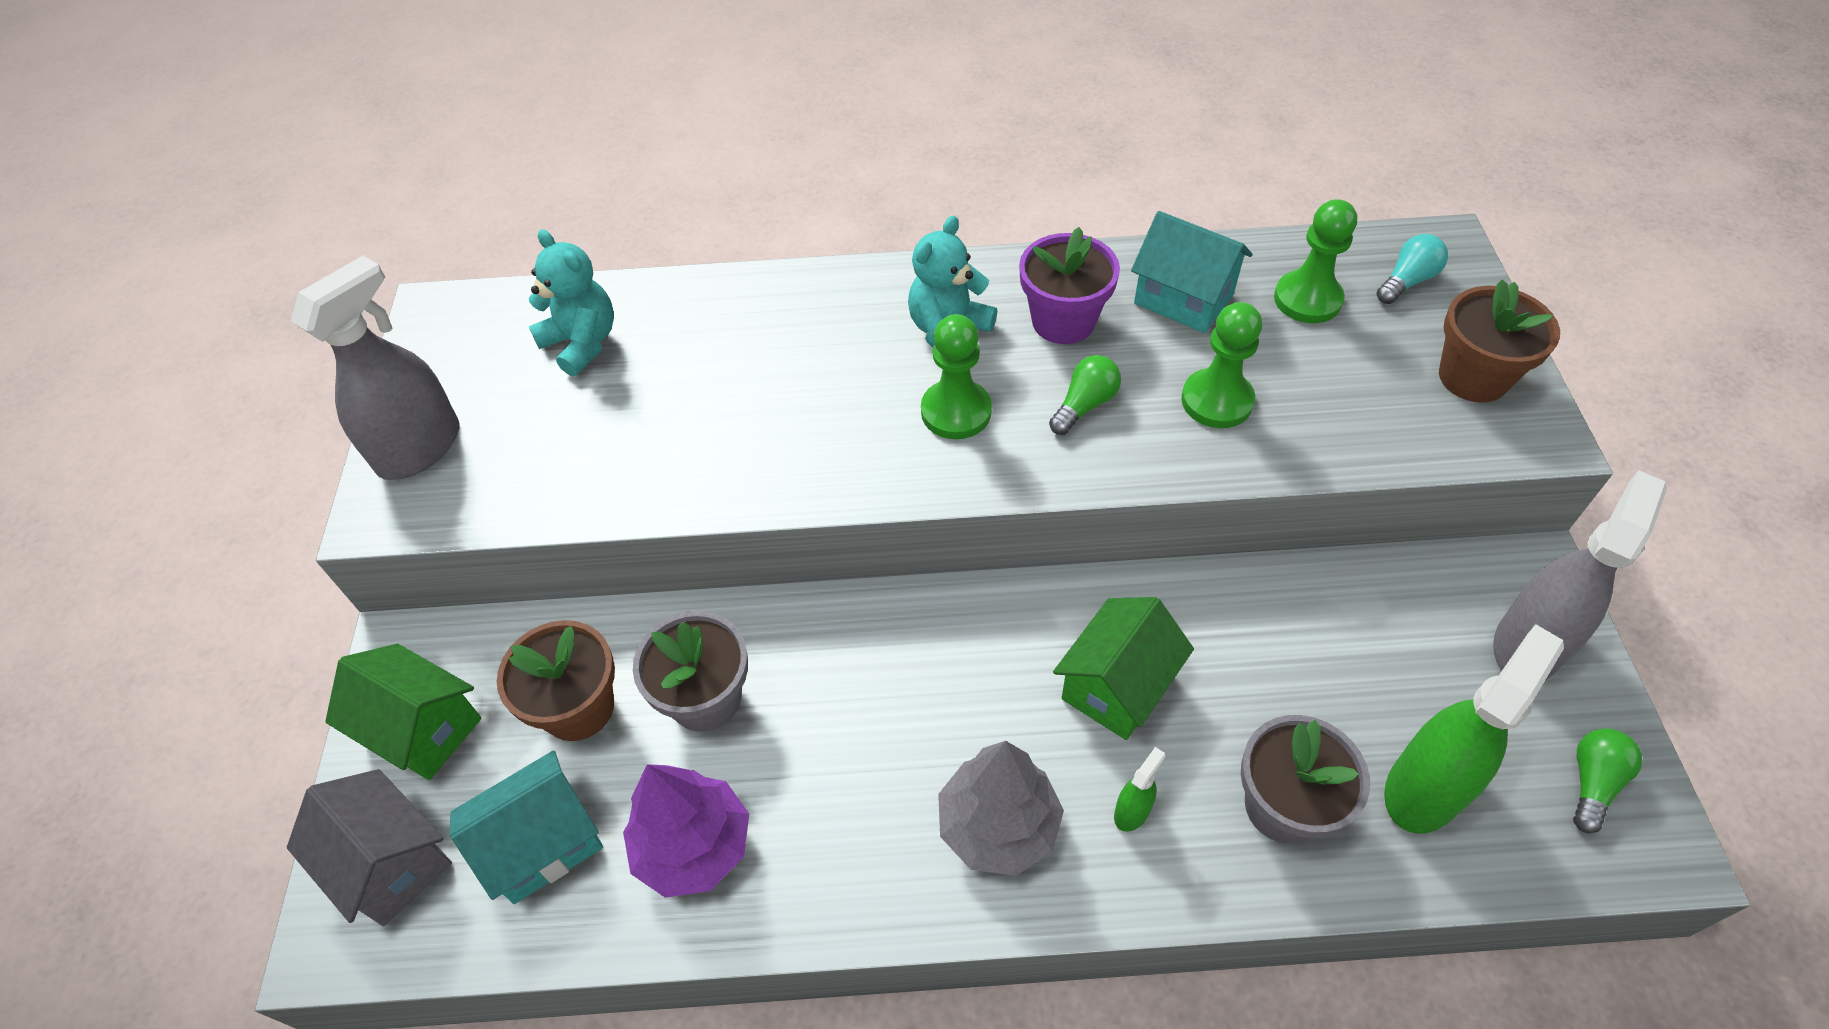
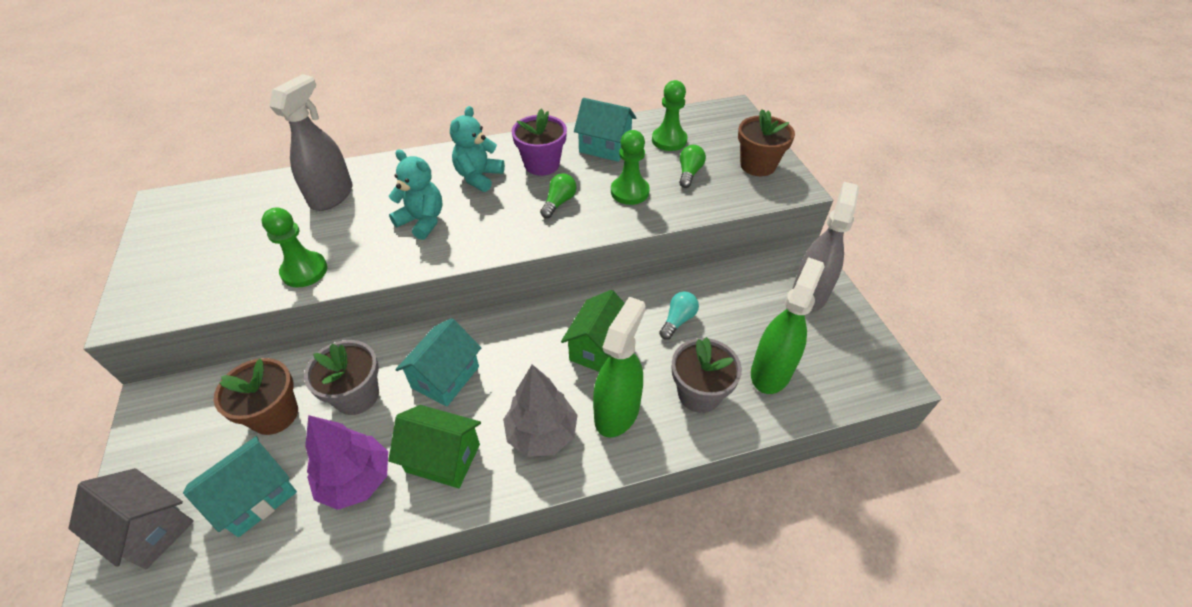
camera: 15 degrees left, 5 degrees down
(420, 448) = (154, 276): grey spray bottle -> grey spray bottle (332, 196)
(423, 729) = (169, 445): green house -> green house (443, 458)
(582, 343) = (259, 208): turquoise teddy bear -> turquoise teddy bear (422, 221)
(850, 692) = (445, 377): none -> turquoise house
(956, 412) = (487, 215): green pawn -> green pawn (304, 271)
(1132, 811) = (617, 411): green spray bottle -> green spray bottle, size x2.29
(1407, 281) = (717, 127): turquoise light bulb -> turquoise light bulb (678, 320)
(1592, 783) = (854, 354): green light bulb -> green light bulb (689, 173)

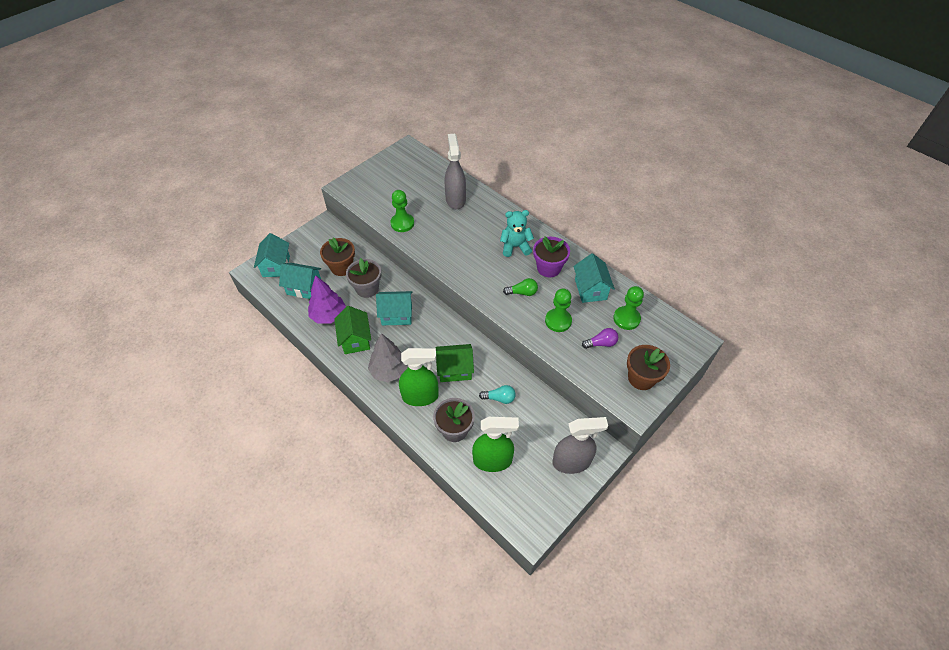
camera: 60 degrees right, 5 degrees up
(150, 529) = (276, 266): grey house -> turquoise house
(332, 196) = (455, 199): grey spray bottle -> grey spray bottle turned 90 degrees counterclockwise
(422, 221) = (464, 244): turquoise teddy bear -> none
(689, 173) = (601, 343): green light bulb -> purple light bulb

